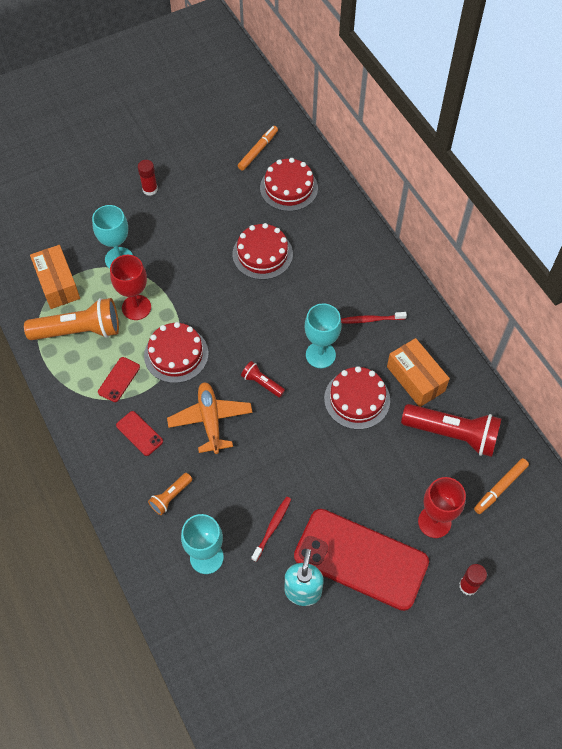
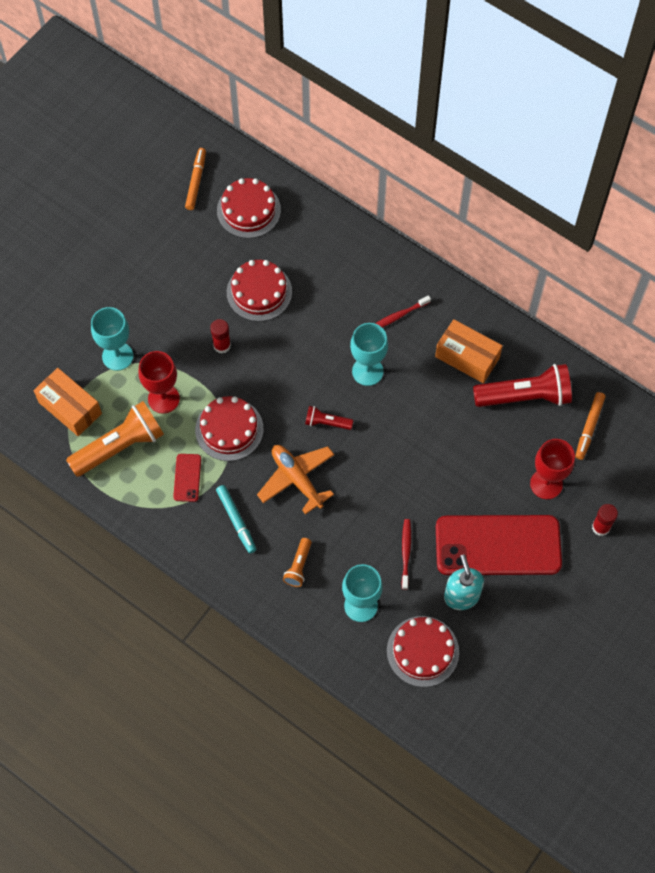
camera: 25 degrees left, 5 degrees up
(139, 433) = (236, 520): red phone -> turquoise marker
(150, 189) = (107, 269): red glue stick -> red glue stick (222, 345)
(357, 399) = (423, 400): red cake -> red cake (422, 651)

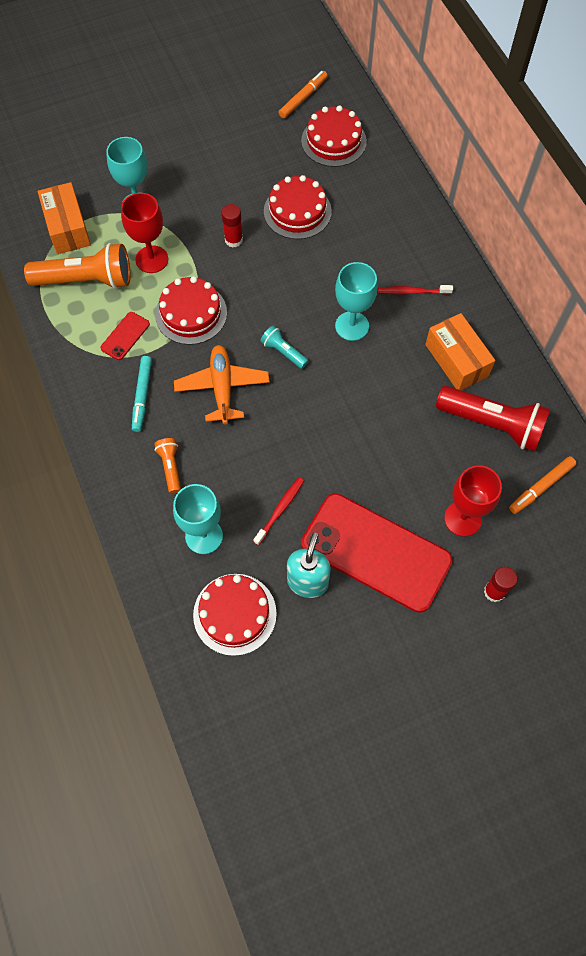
camera: 30 degrees right, 0 degrees up
(298, 566) = (170, 467): orange flashlight -> orange flashlight turned 120 degrees clockwise
(326, 422) = (283, 352): red flashlight -> turquoise flashlight

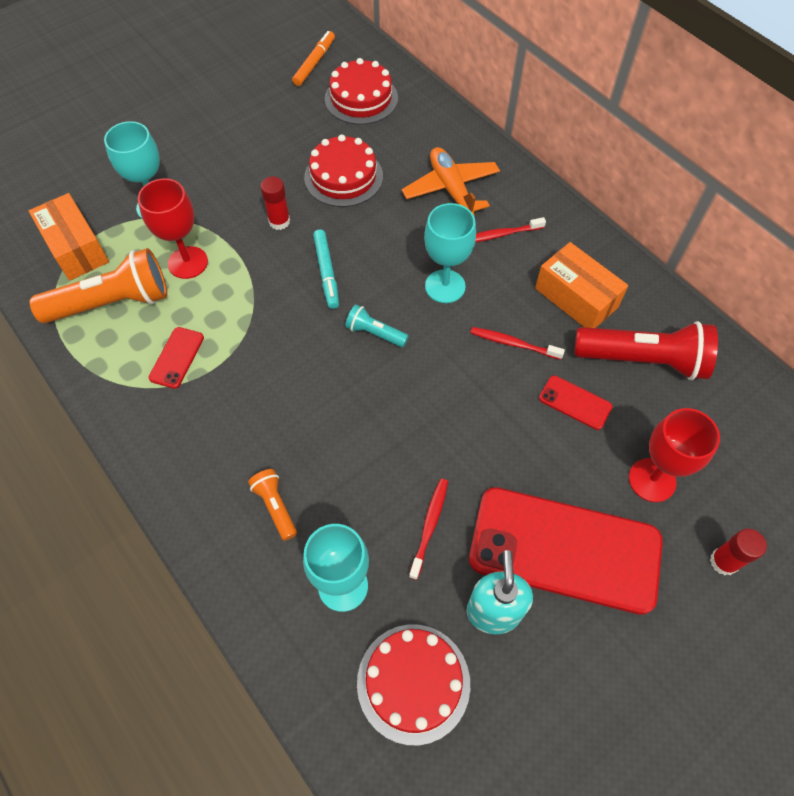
camera: 15 degrees left, 5 degrees down
(142, 396) = (216, 425): turquoise marker -> turquoise marker (326, 272)
(191, 313) = (251, 313): red cake -> none
(222, 388) = (313, 392): orange plane -> orange plane (451, 189)
(391, 386) = (513, 343): none -> red toothbrush
(424, 445) = (575, 402): none -> red phone
(541, 487) = (726, 419): orange marker -> none

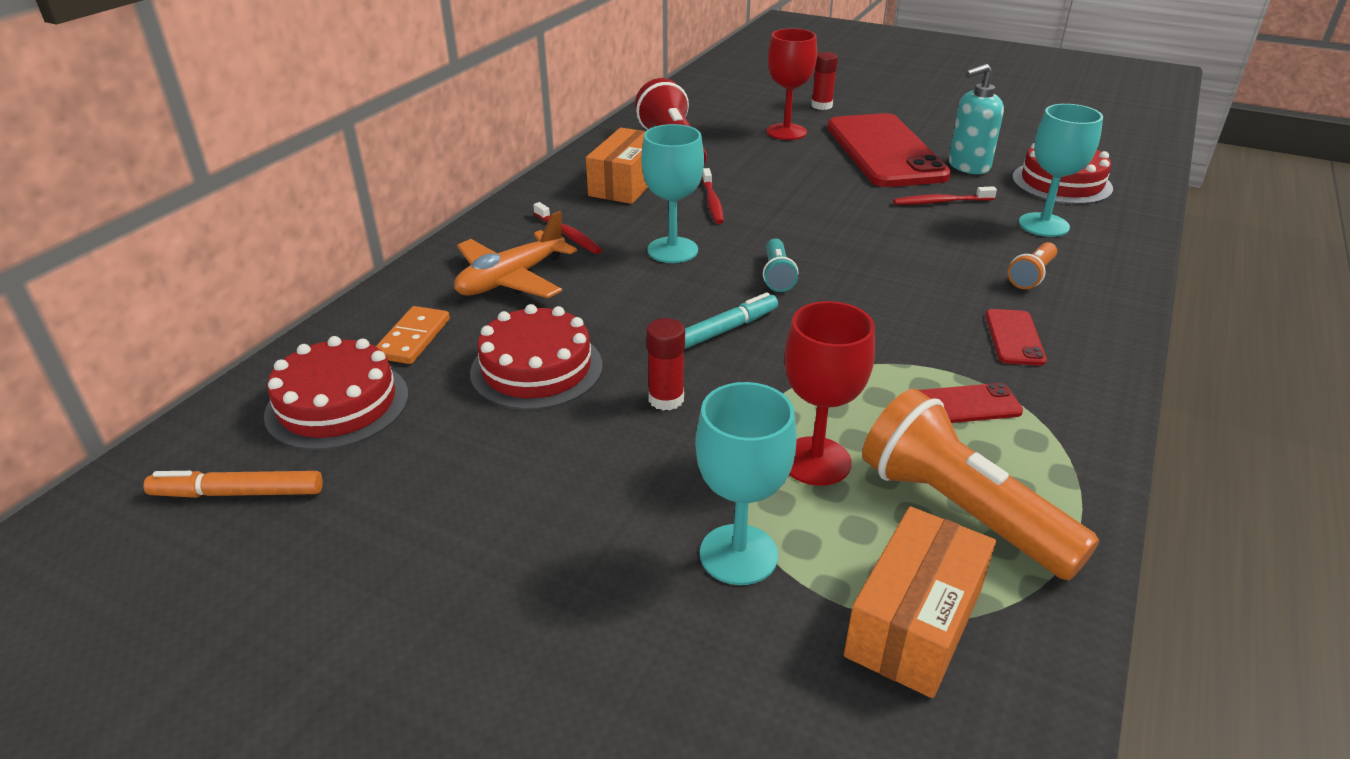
camera: 115 degrees left, 25 degrees down
(406, 134) = (413, 338): none -> orange domino
(575, 402) = (748, 167): red phone -> red phone (1014, 337)

